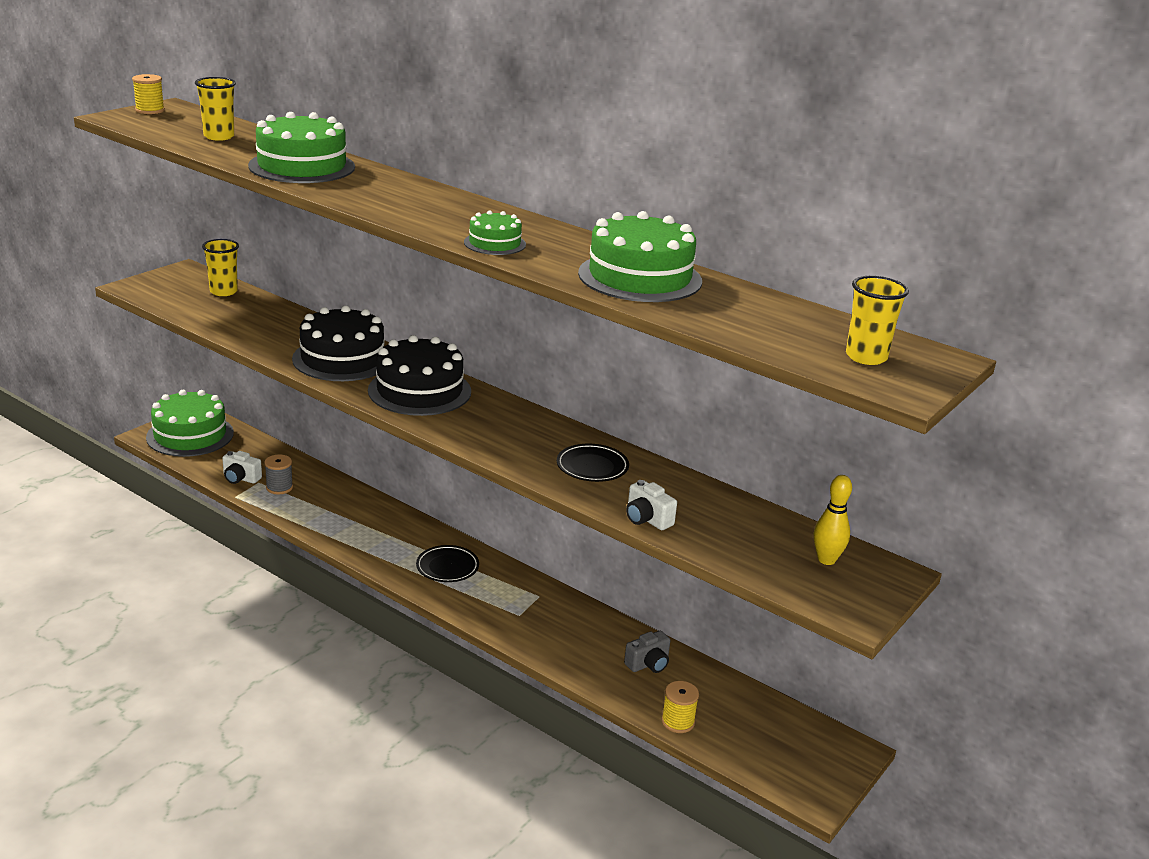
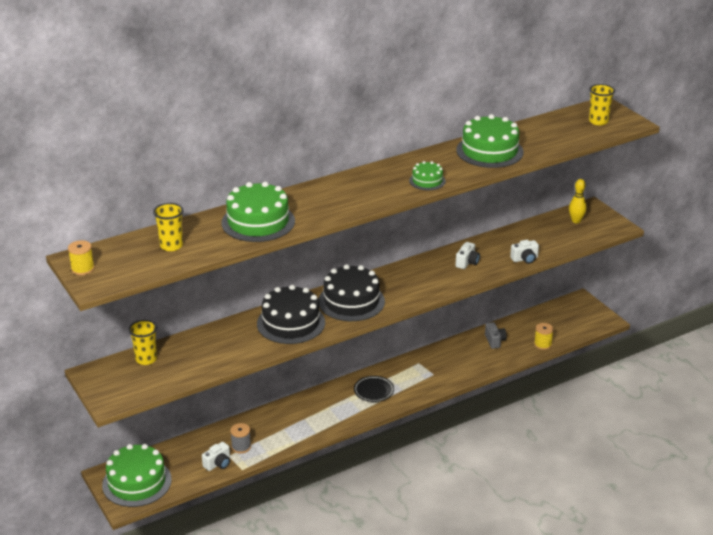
camera: 65 degrees left, 5 degrees up
(592, 467) = (467, 262): black plate -> white camera

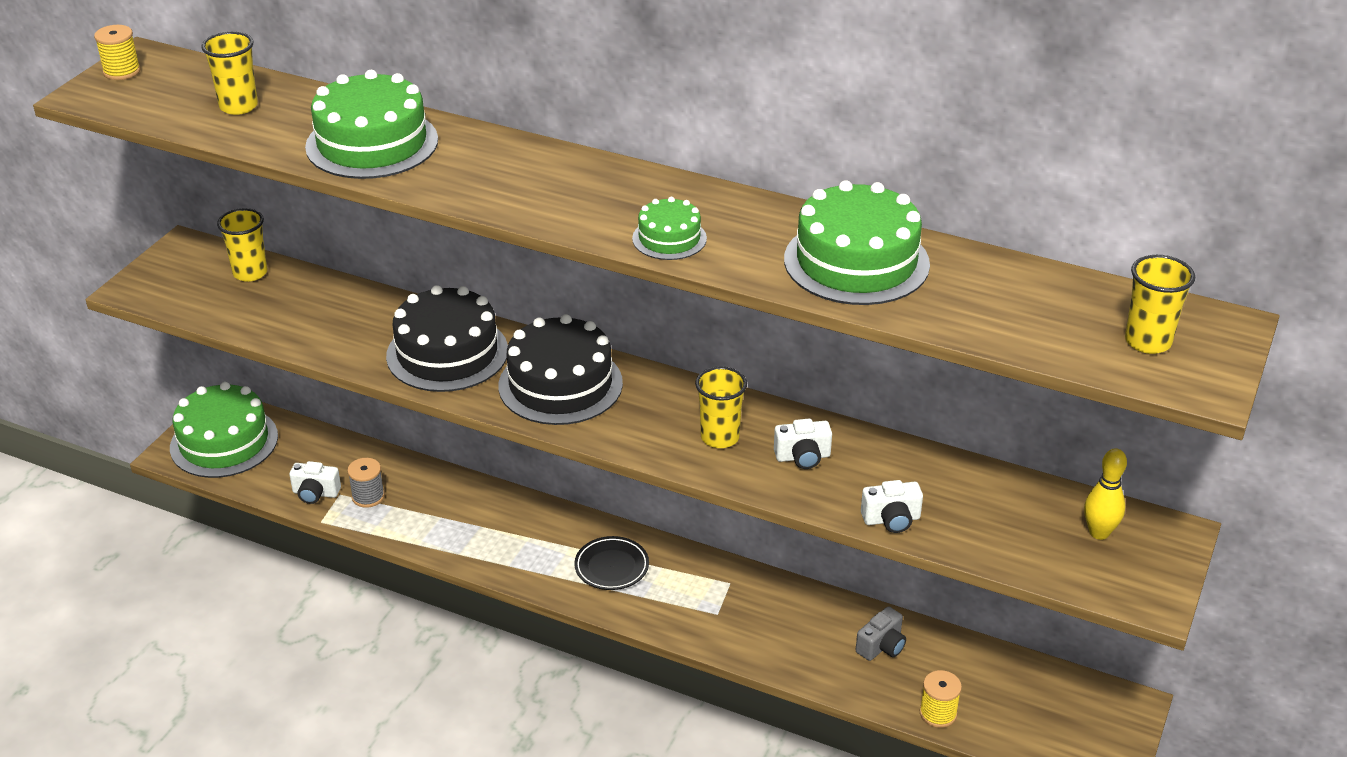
camera: 55 degrees right, 5 degrees up
(433, 276) = (720, 437): none -> yellow cup
(525, 259) = (891, 519): white camera -> white camera turned 45 degrees counterclockwise

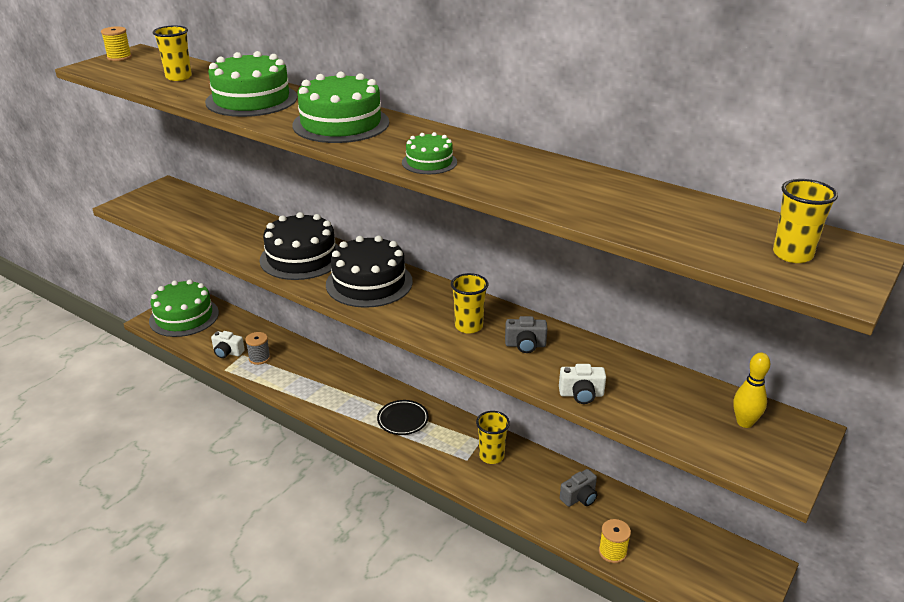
camera: 10 degrees right, 5 degrees down
(250, 273) = (198, 203): yellow cup -> yellow cup (491, 456)
(803, 457) = (525, 345): white camera -> grey camera
(856, 262) = (564, 186): green cake -> green cake (341, 123)

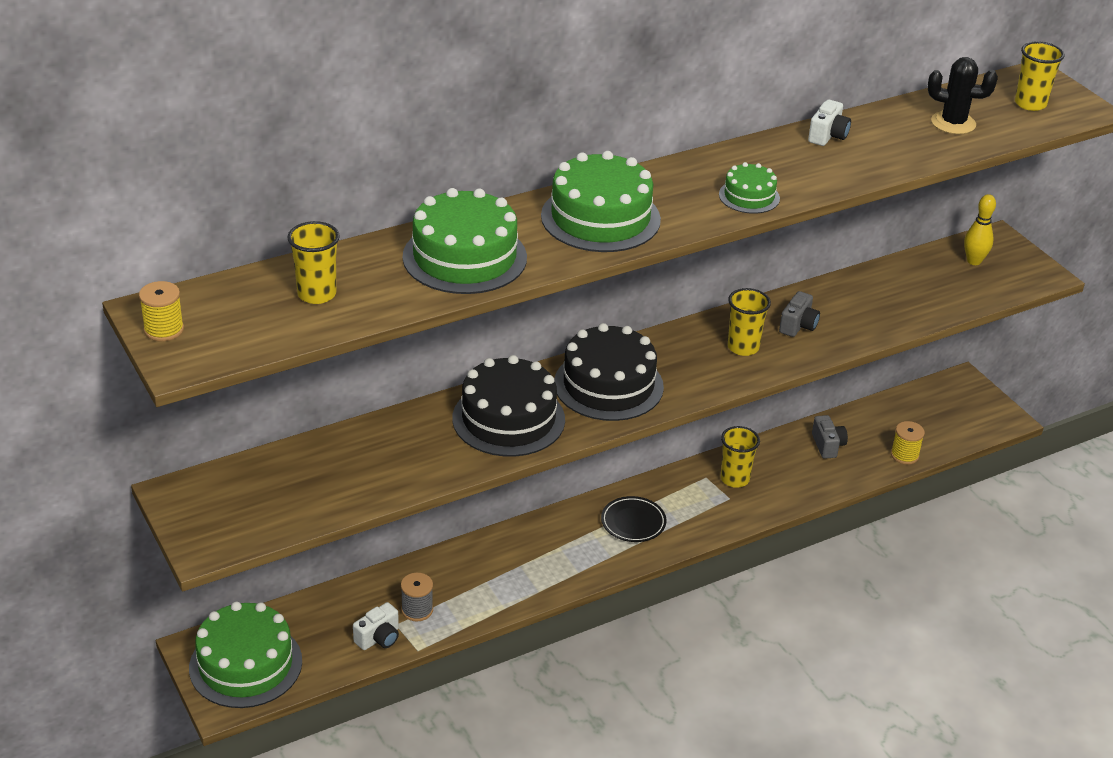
camera: 65 degrees left, 5 degrees up
(581, 394) = (892, 324): white camera -> white camera (827, 136)
(682, 222) = (953, 123): none -> black cactus

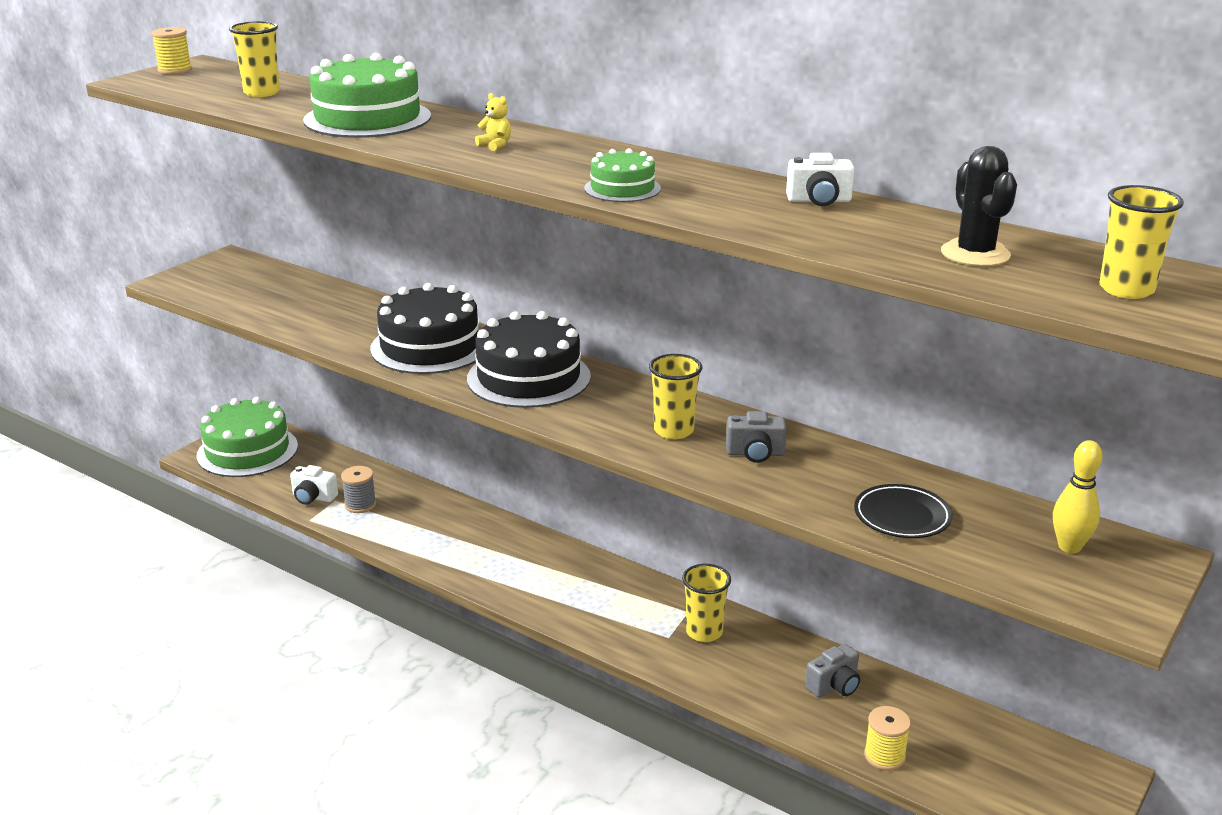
camera: 65 degrees right, 10 degrees down
(600, 218) = (495, 145): green cake -> yellow teddy bear
(633, 522) = (573, 585): black plate -> black plate (902, 516)

